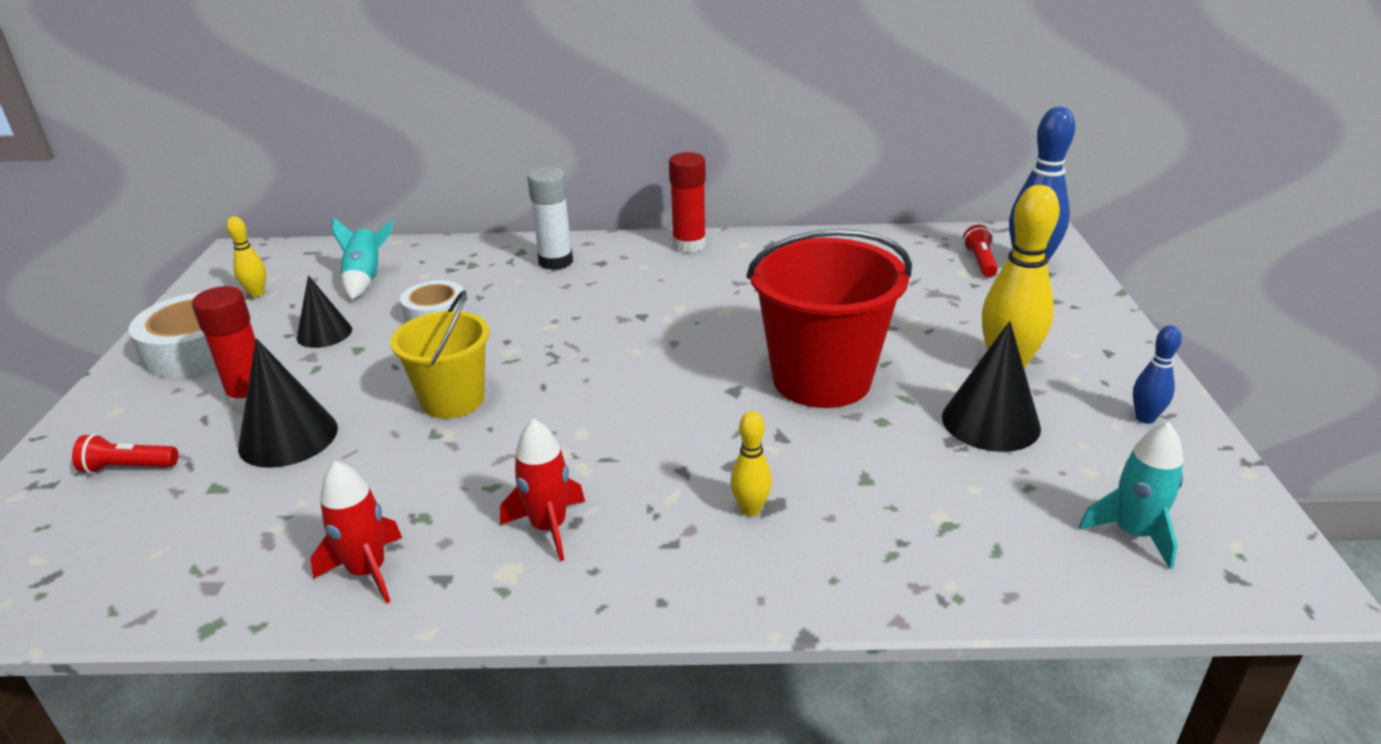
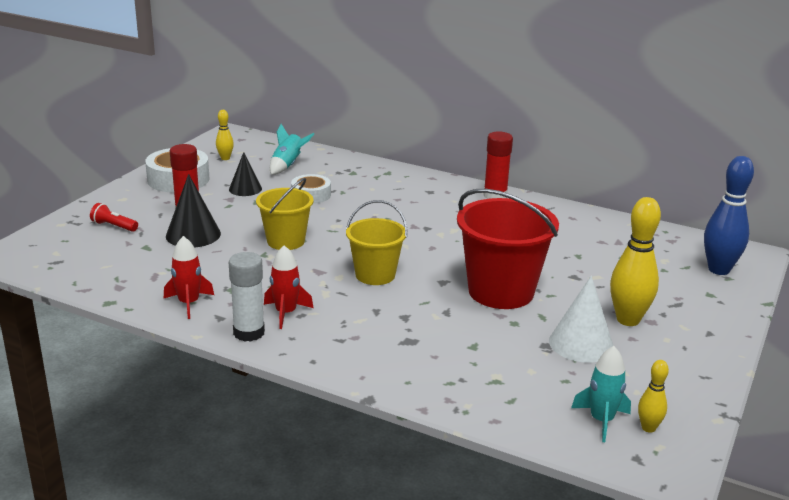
camera: 25 degrees right, 5 degrees down
(556, 262) = (403, 184): white glue stick -> white glue stick (249, 333)
(632, 411) = (375, 275): none -> yellow bucket
(750, 509) = (395, 339): yellow bowling pin -> yellow bowling pin (648, 428)
(980, 262) = (685, 257): red flashlight -> none
(990, 422) = (581, 344): black cone -> white cone
(1145, 418) = (686, 373): blue bowling pin -> none

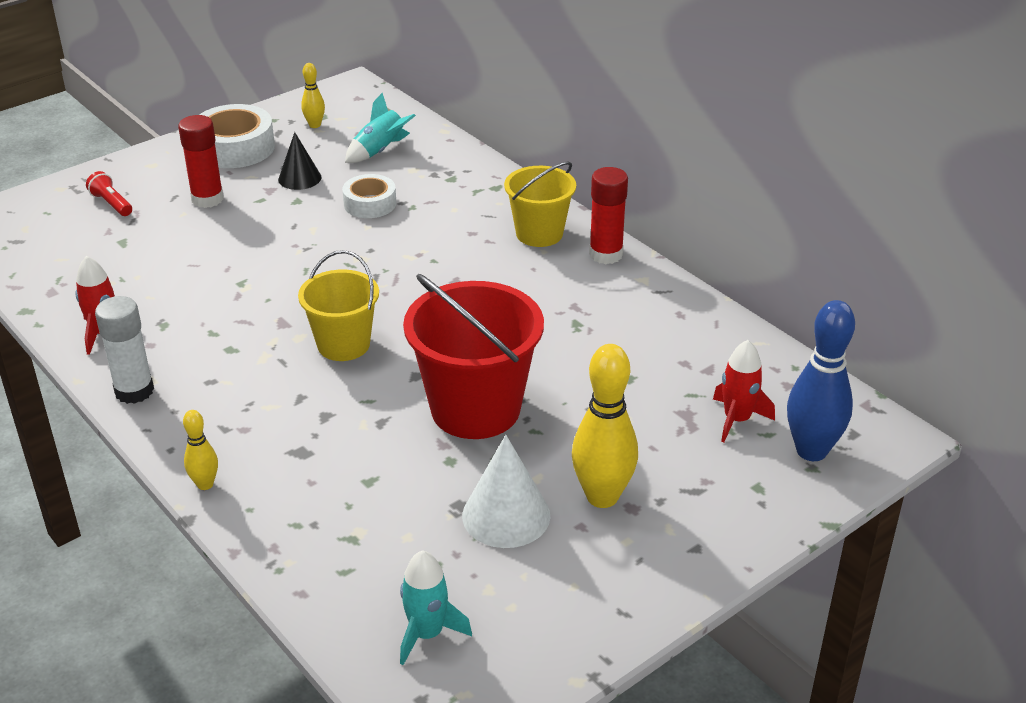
camera: 25 degrees right, 10 degrees up
(193, 234) = (186, 235): black cone -> none
(286, 241) = (281, 268): yellow bucket -> yellow bucket (539, 233)
(286, 313) = (196, 374): red rocket -> red rocket (737, 419)
(648, 428) = (475, 663): yellow bowling pin -> yellow bowling pin (205, 484)

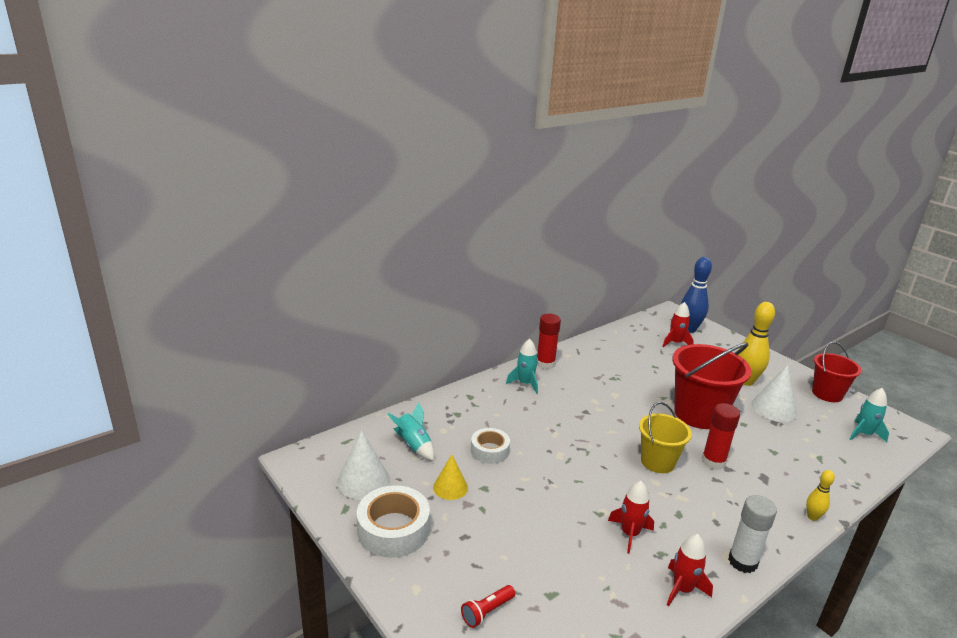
camera: 90 degrees left, 10 degrees down
(201, 303) = (629, 534): none -> red rocket
(207, 199) = (480, 542): red glue stick -> red glue stick (713, 462)
(299, 178) = (450, 487): black cone -> yellow cone
(315, 125) = (363, 481): yellow bowling pin -> white cone
(539, 233) = (525, 384): yellow bucket -> turquoise rocket
(576, 621) = (827, 394): none -> red bucket

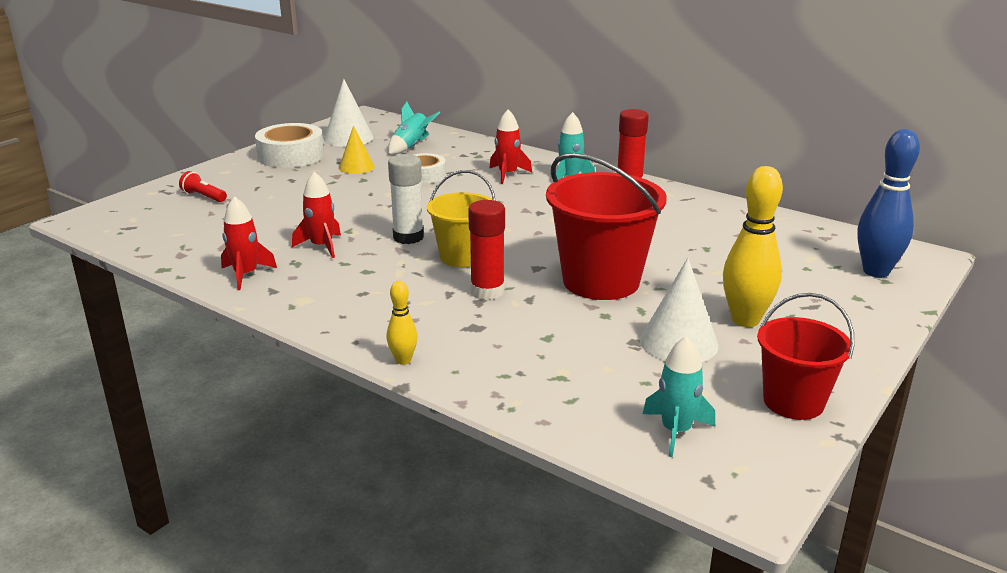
camera: 75 degrees right, 0 degrees up
(675, 343) = (806, 261): red rocket -> red rocket (507, 174)
(742, 562) = (297, 308): white glue stick -> white glue stick (408, 237)

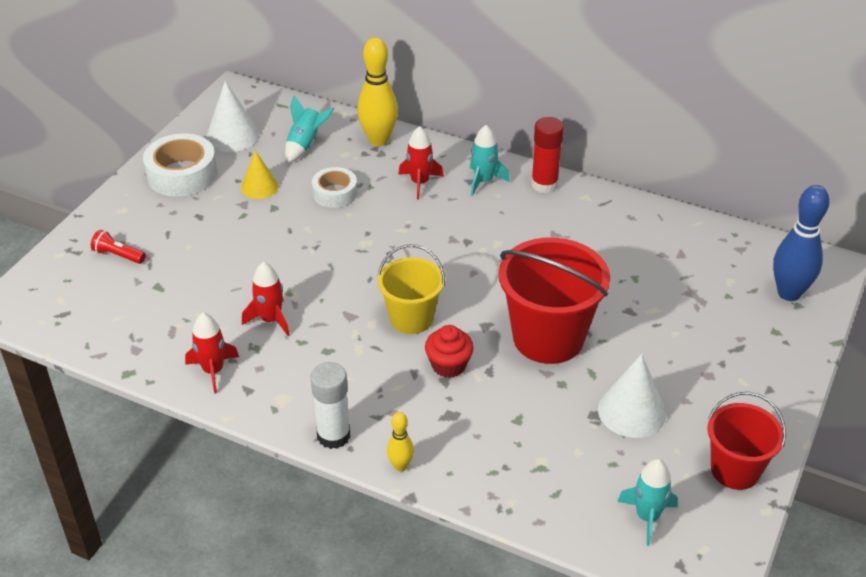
camera: 10 degrees left, 15 degrees up
(408, 237) = (350, 296): white glue stick -> white glue stick (333, 436)
(487, 291) = (448, 365): red glue stick -> red cupcake
(745, 320) = (683, 374): yellow bowling pin -> yellow bowling pin (378, 140)

